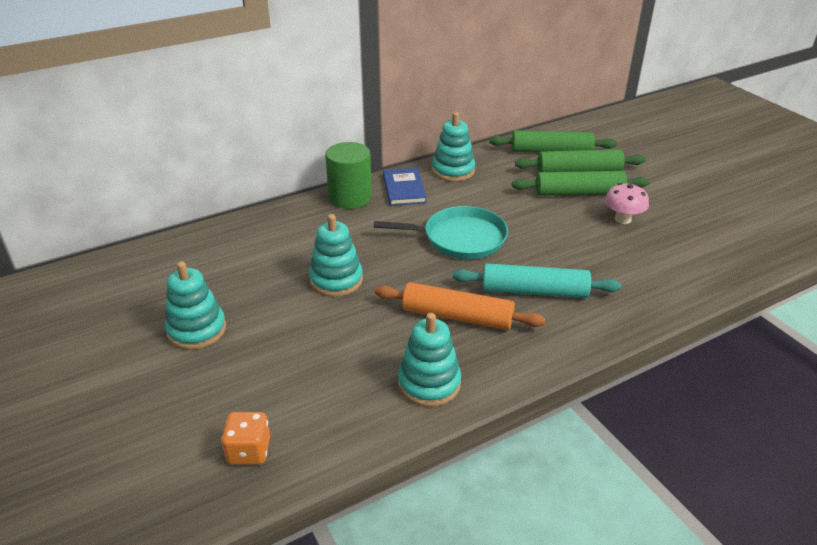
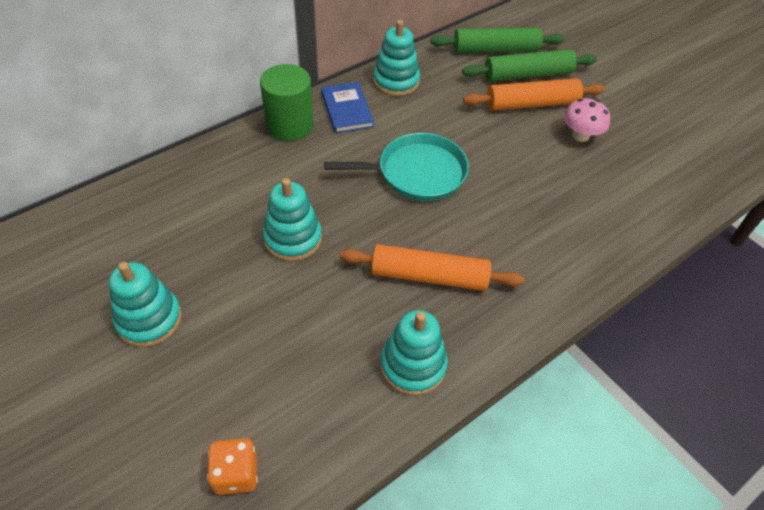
camera: 10 degrees left, 15 degrees up
(534, 291) = (503, 236): turquoise rolling pin -> none
(579, 193) = (531, 104): green rolling pin -> orange rolling pin

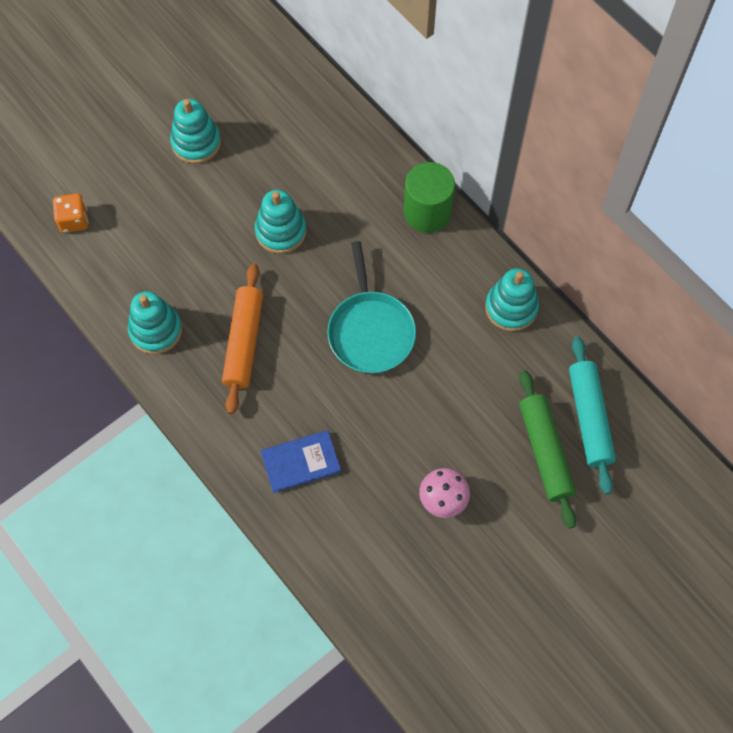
camera: 90 degrees right, 15 degrees up
(347, 109) = (457, 262): blue book -> blue book (300, 462)
(496, 49) = (589, 418): green rolling pin -> turquoise rolling pin
(531, 104) = (491, 451): orange rolling pin -> none

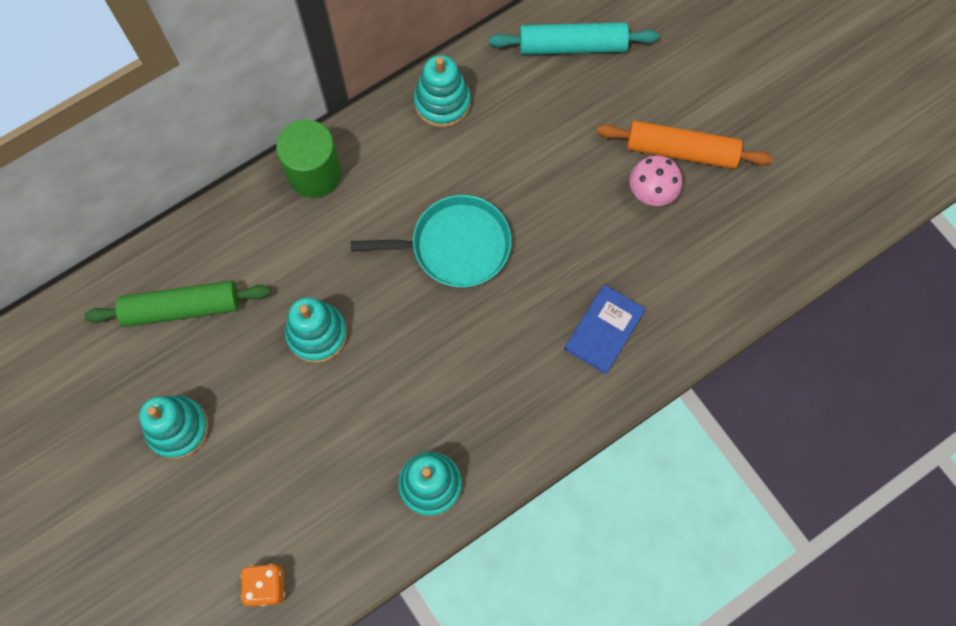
camera: 85 degrees left, 5 degrees up
(244, 342) = (456, 383): orange rolling pin -> orange rolling pin (681, 151)
(300, 462) = (604, 330): blue book -> blue book turned 45 degrees clockwise
(545, 451) = (605, 91): green rolling pin -> green rolling pin (182, 308)

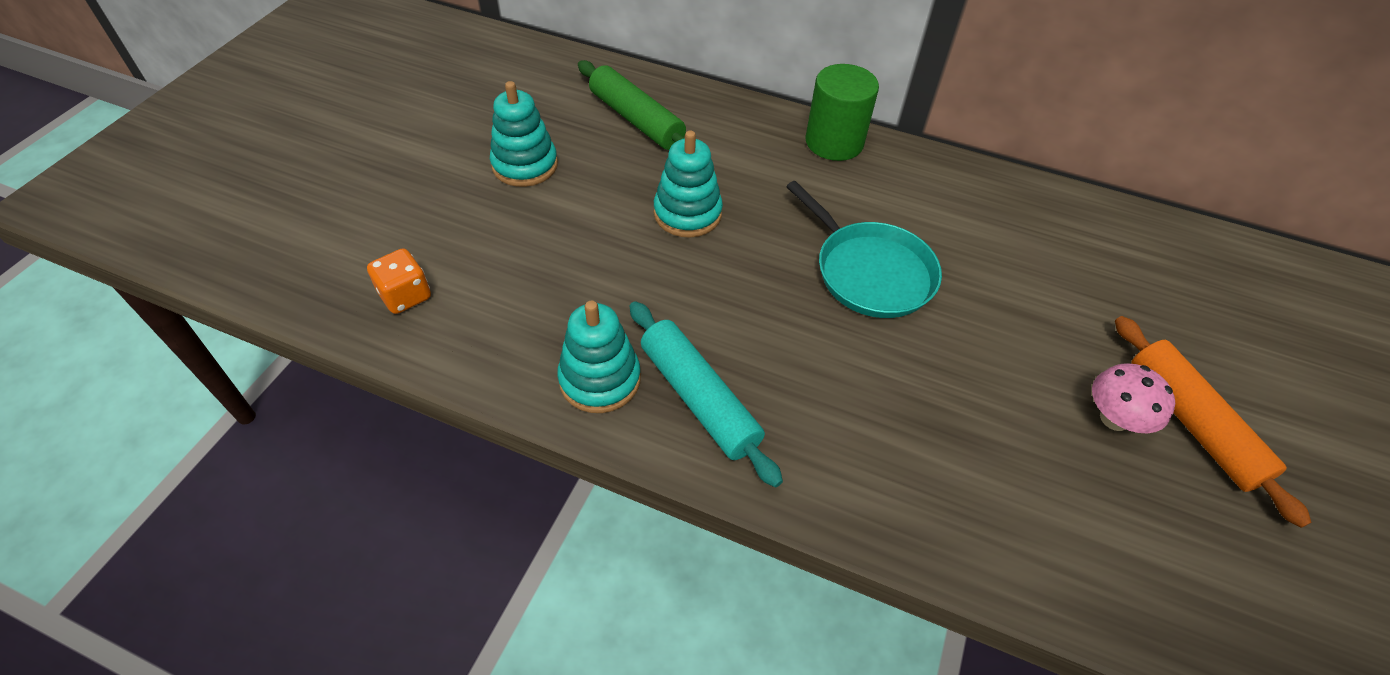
camera: 55 degrees right, 20 degrees down
(442, 102) = (995, 193): turquoise stacking toy -> none
(572, 46) = (1171, 262): turquoise rolling pin -> turquoise rolling pin (699, 398)
(604, 330) = (911, 457): blue book -> none

